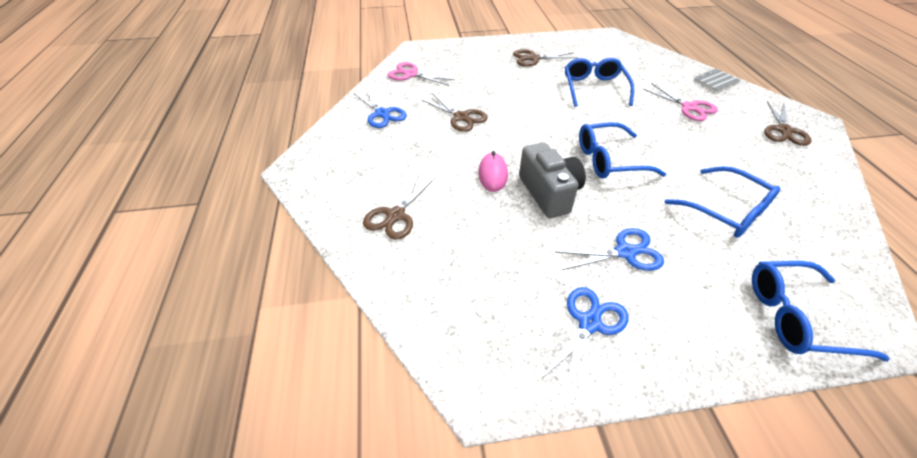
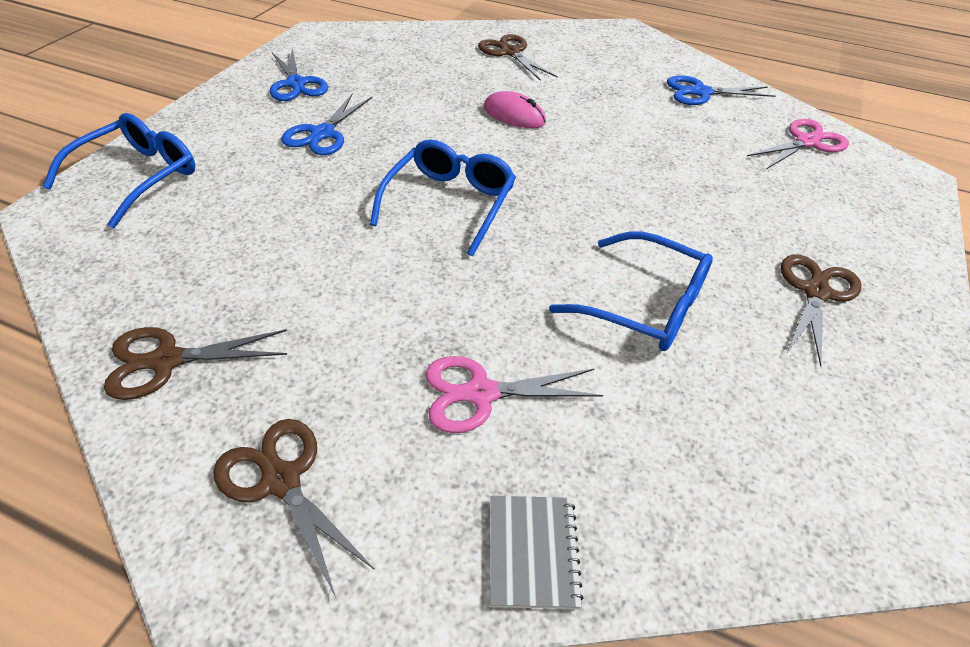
camera: 120 degrees right, 0 degrees up
(461, 117) = (651, 138): brown scissors -> brown scissors (167, 361)
(549, 193) = (446, 133): grey camera -> none
(727, 211) = (264, 234): blue glasses -> none

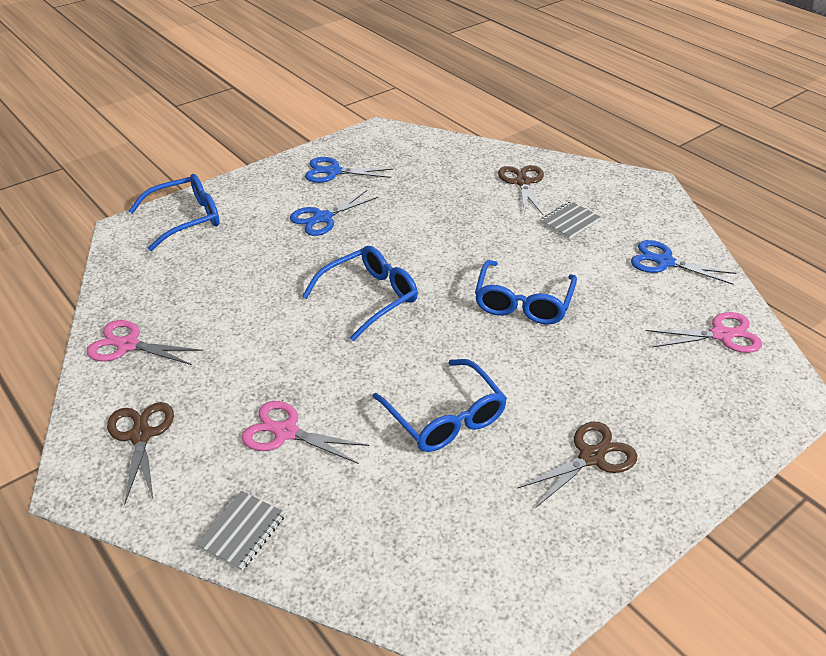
camera: 30 degrees right, 5 degrees down
(167, 361) = (128, 345): brown scissors -> pink scissors
(296, 84) = (333, 172): blue scissors -> blue scissors turned 90 degrees clockwise
(514, 115) = (477, 240): pink mouse -> none
(586, 77) = (569, 221): none -> grey notebook
(613, 163) = (522, 303): none -> blue glasses

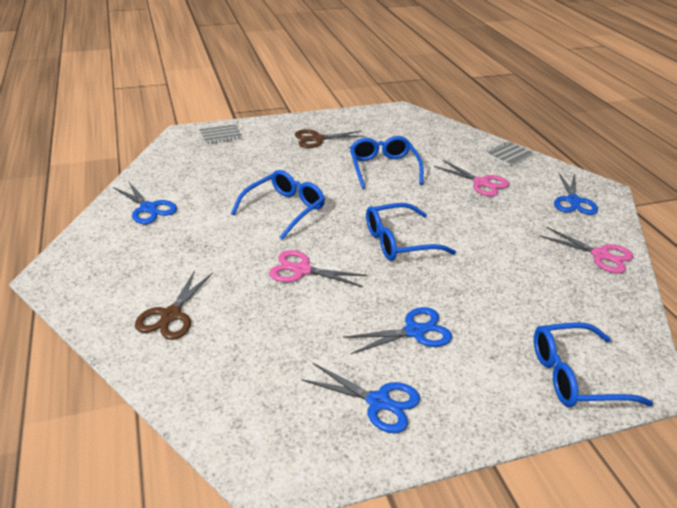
camera: 160 degrees left, 5 degrees down
(141, 435) = (573, 201): brown scissors -> blue scissors
(569, 221) = (177, 259): grey notebook -> grey notebook (220, 135)
(721, 335) = (179, 163): pink scissors -> pink scissors (302, 270)

